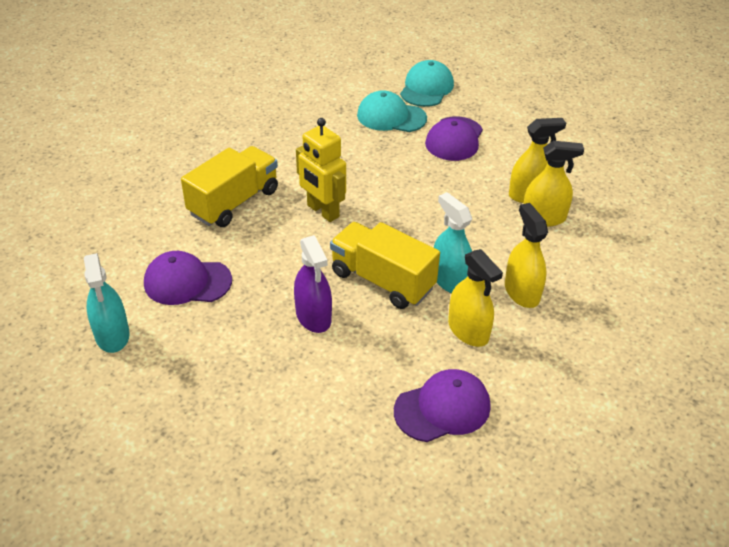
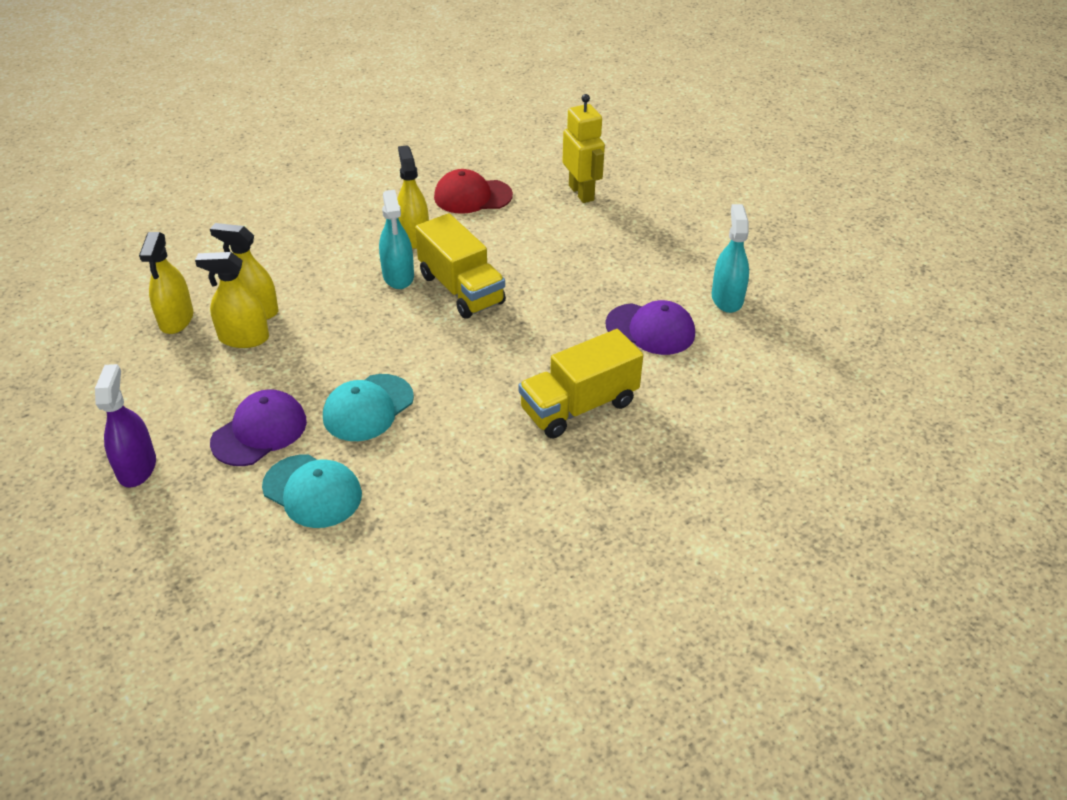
camera: 160 degrees left, 0 degrees up
(313, 316) = (540, 274): purple spray bottle -> purple spray bottle (137, 467)
(322, 211) = (482, 371): yellow robot -> yellow robot (581, 193)
(426, 88) = (219, 535): turquoise cap -> turquoise cap (368, 408)
(442, 408) = (472, 196): purple cap -> red cap
(521, 292) = (343, 253): yellow spray bottle -> yellow spray bottle (176, 319)

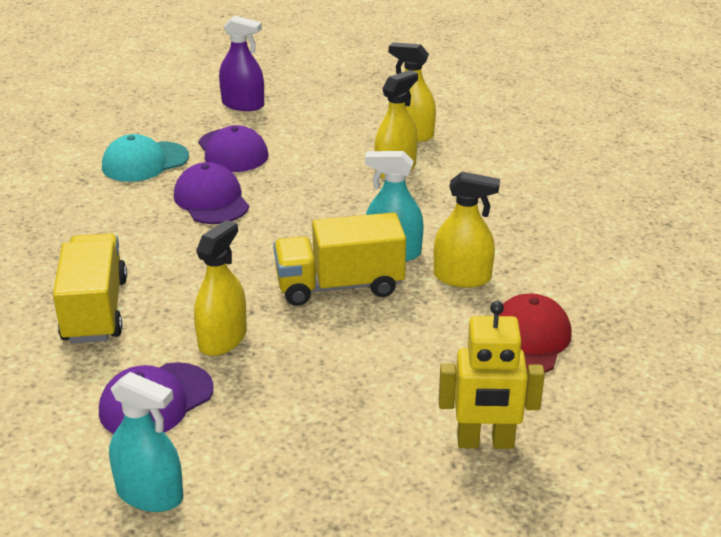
camera: 115 degrees right, 10 degrees down
(244, 338) = (359, 159): yellow spray bottle -> yellow spray bottle (222, 339)
(368, 408) = (211, 200): turquoise cap -> purple cap

